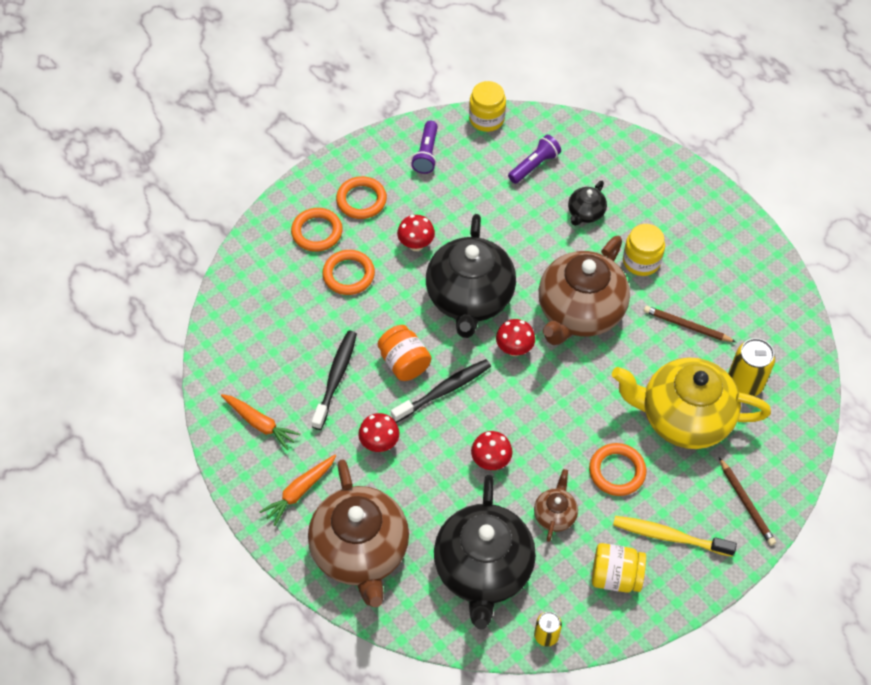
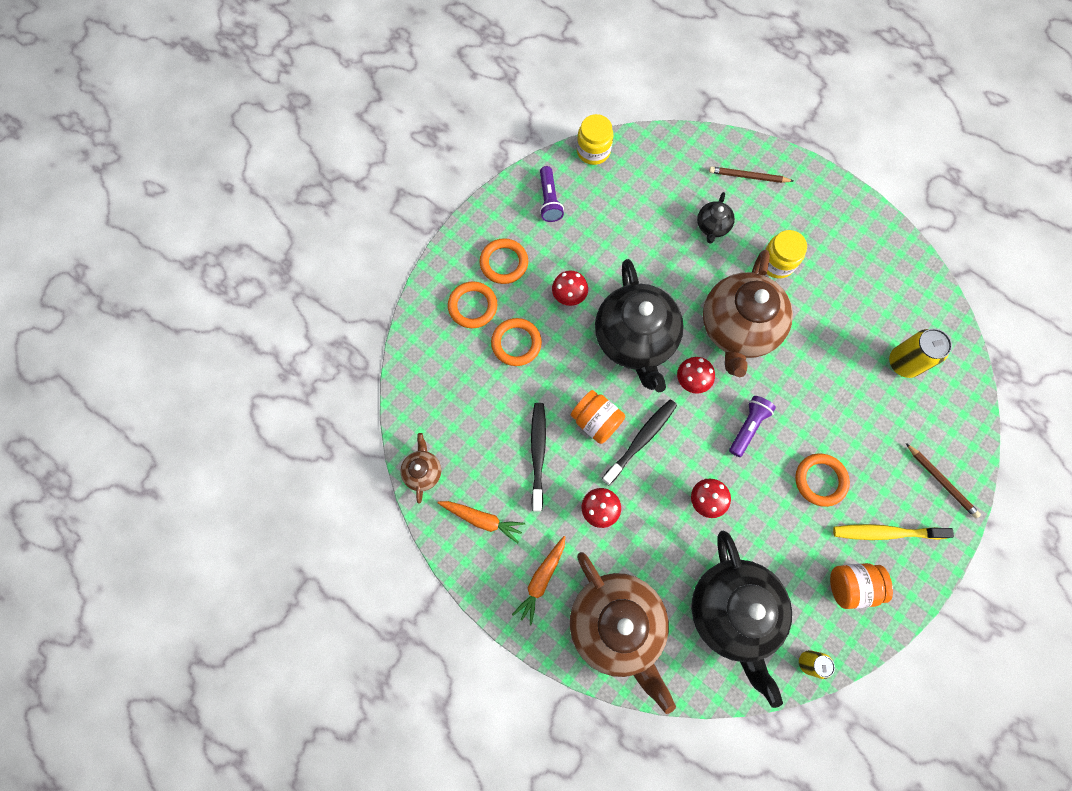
camera: 15 degrees left, 15 degrees up
(534, 165) = (651, 189): purple flashlight -> purple flashlight (748, 427)
(555, 514) = (779, 538): brown teapot -> brown teapot (423, 471)
(615, 576) = (851, 585): yellow jar -> orange jar
(683, 417) = (861, 410): yellow teapot -> none
(686, 326) = (836, 318): brown pencil -> brown pencil (748, 176)

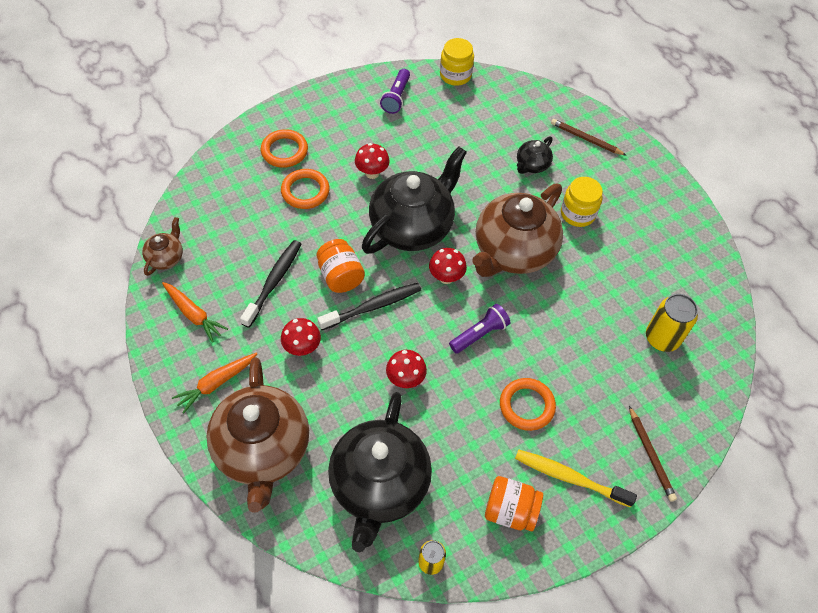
camera: 20 degrees right, 15 degrees down
(504, 263) = (330, 129): orange ring -> none
(635, 340) = (412, 226): black teapot -> black teapot turned 150 degrees counterclockwise

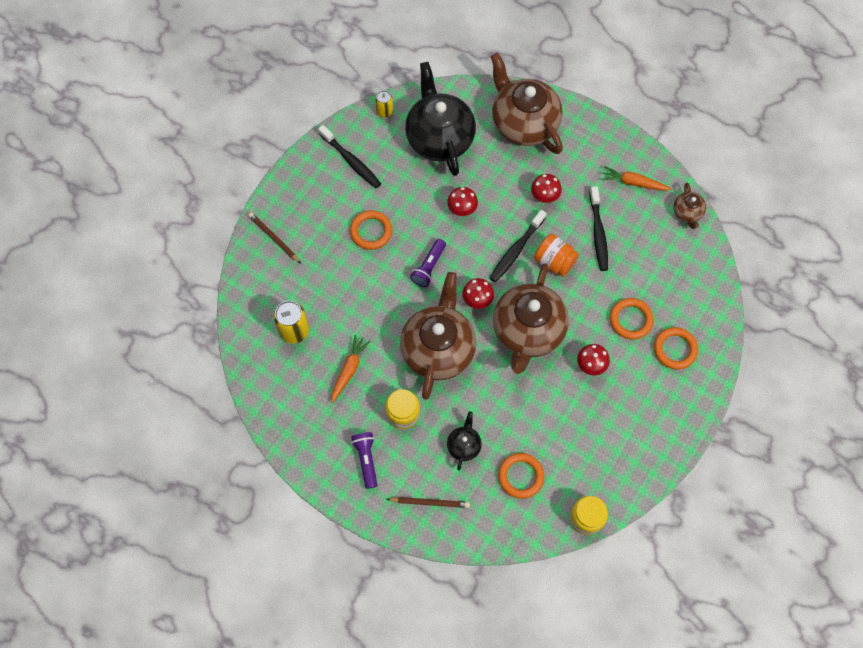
camera: 155 degrees right, 10 degrees up
(216, 383) = (582, 147): orange carrot -> orange carrot (349, 370)
(396, 97) = (622, 459): purple flashlight -> purple flashlight (366, 460)
(412, 226) = (528, 331): black teapot -> brown teapot
(493, 123) = (520, 476): none -> orange ring
(510, 510) = (351, 161): orange jar -> black toothbrush
(569, 477) = (322, 198): yellow toothbrush -> none

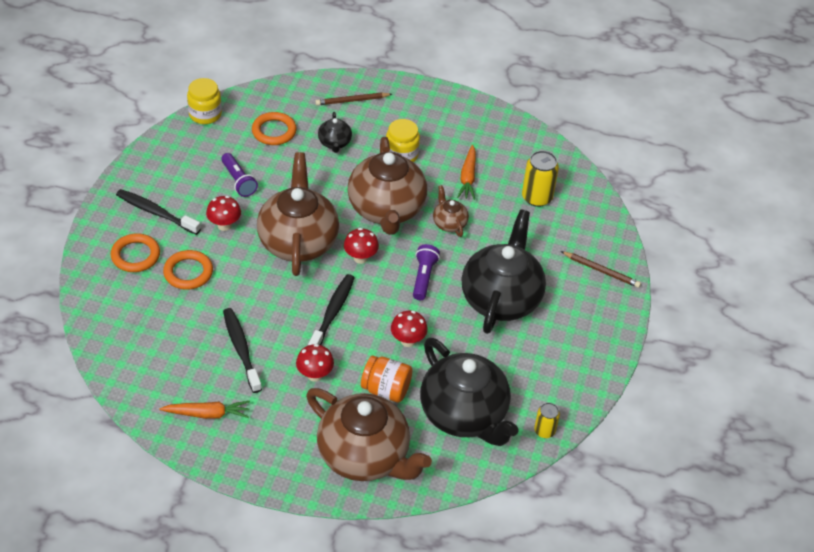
camera: 160 degrees right, 20 degrees down
(351, 161) = (557, 365): black toothbrush -> black toothbrush (156, 212)
(366, 460) = (421, 118): purple flashlight -> purple flashlight (238, 181)
(371, 231) = (501, 298): orange ring -> black teapot
(554, 261) = (286, 310): orange jar -> orange jar (386, 389)
(687, 213) = (135, 393): brown teapot -> brown teapot (449, 223)

